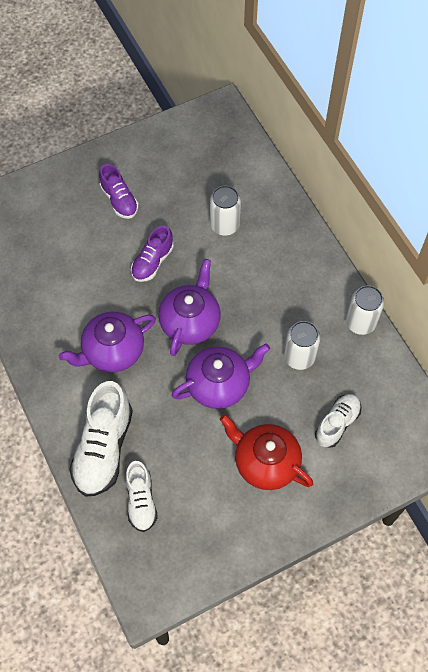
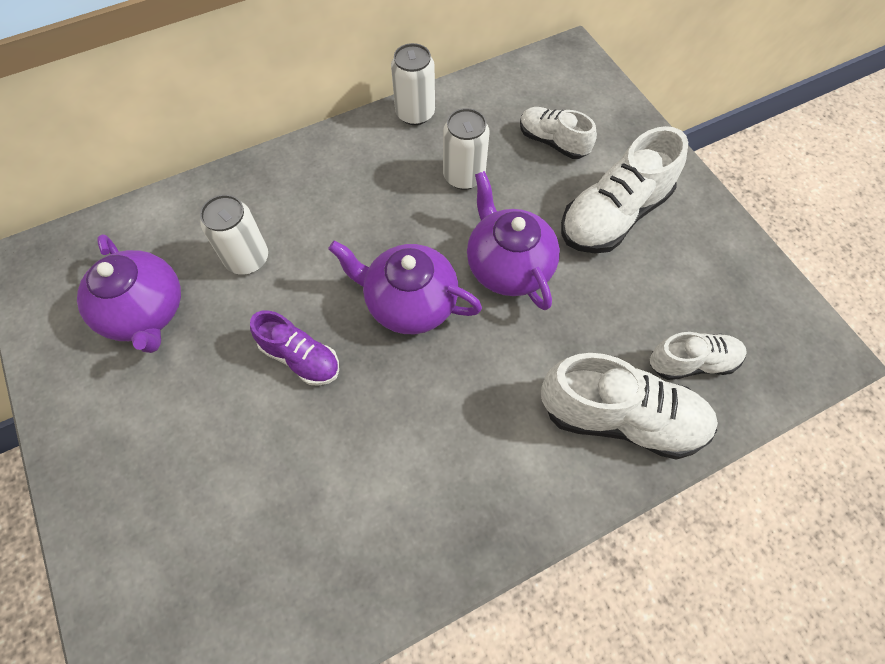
camera: 90 degrees left, 0 degrees up
(112, 351) = (459, 412): purple teapot -> purple teapot (145, 312)
(119, 200) = (171, 414): purple shoe -> none
(265, 462) = (613, 215): red teapot -> white shoe

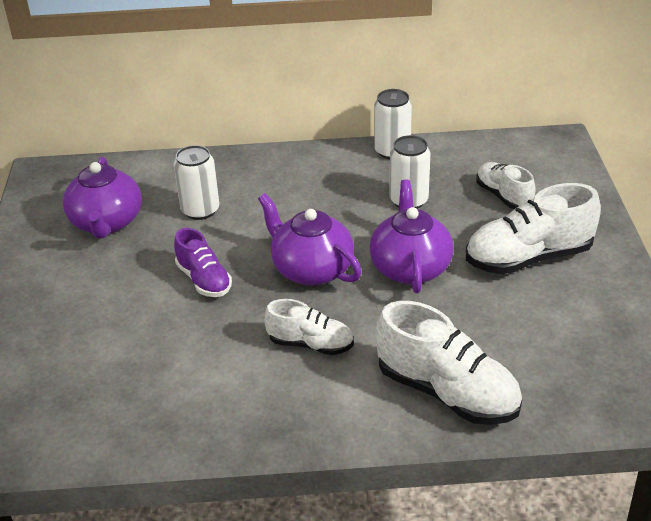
camera: 25 degrees right, 25 degrees down
(692, 362) = (538, 375): white shoe -> white shoe (311, 344)

